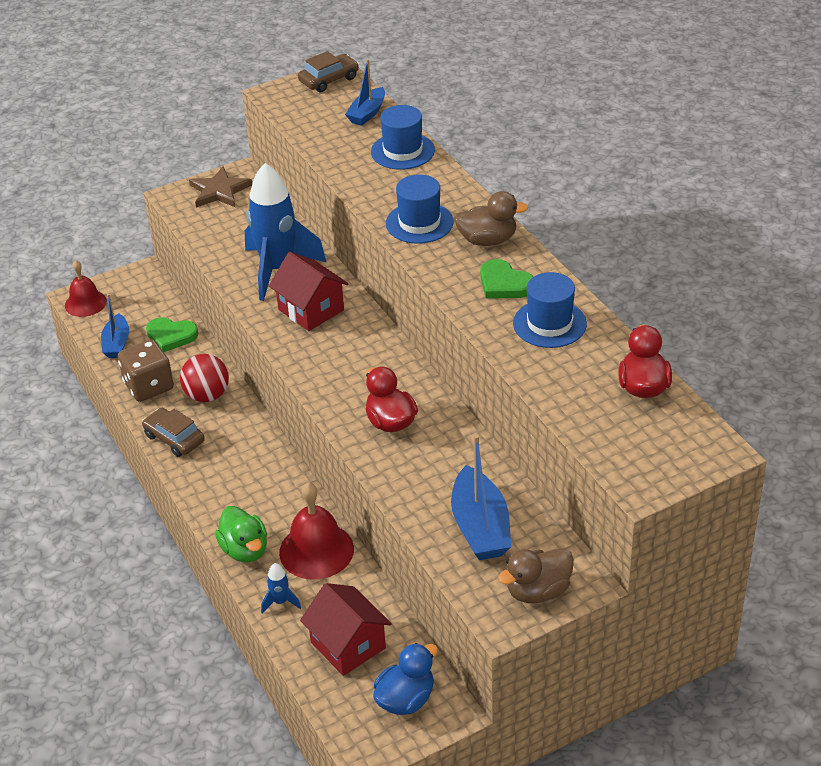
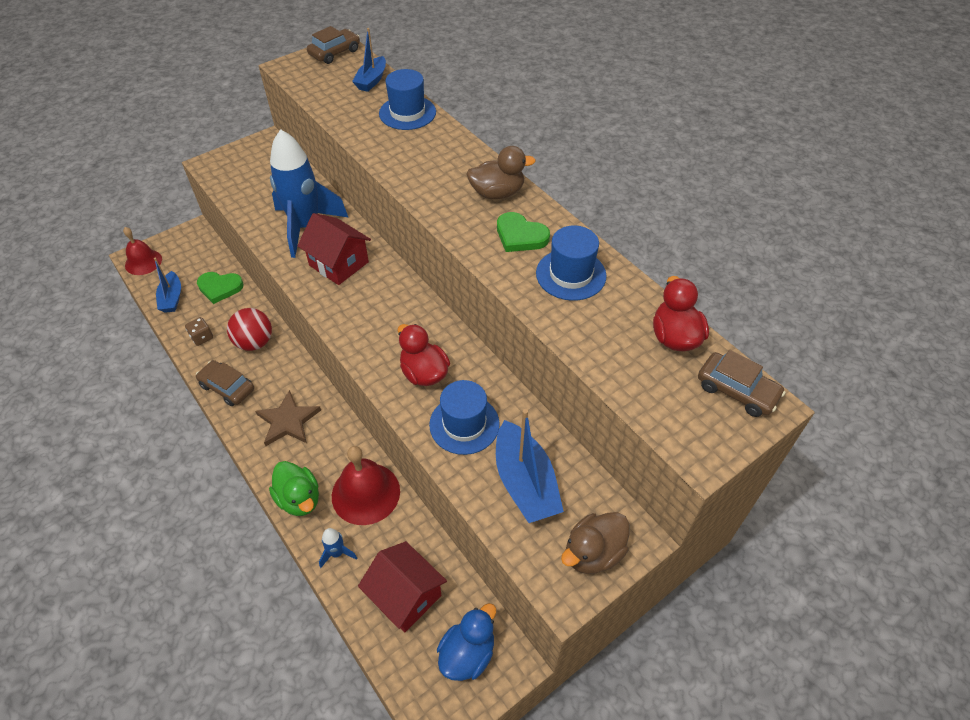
camera: 10 degrees left, 10 degrees up
(149, 386) = (202, 337): brown dice -> brown dice, size x0.51
(219, 191) = (249, 157): brown star -> brown star (288, 421)
(419, 223) = (432, 179): blue hat -> blue hat (464, 424)
(692, 437) = (737, 390): none -> brown car

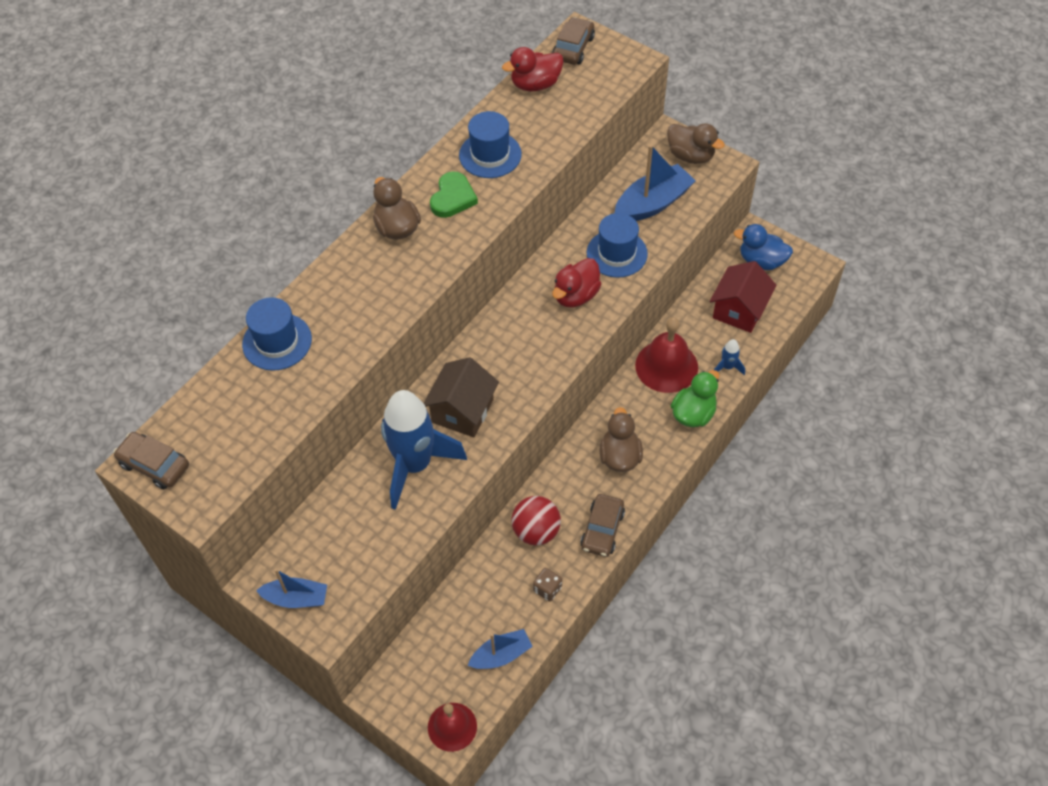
camera: 105 degrees left, 5 degrees up
(220, 288) = (468, 608): green heart -> none
(288, 421) = (620, 456): brown star -> brown duck
(339, 264) = (462, 411): red house -> brown house
(371, 80) = (215, 400): blue boat -> blue boat (296, 598)

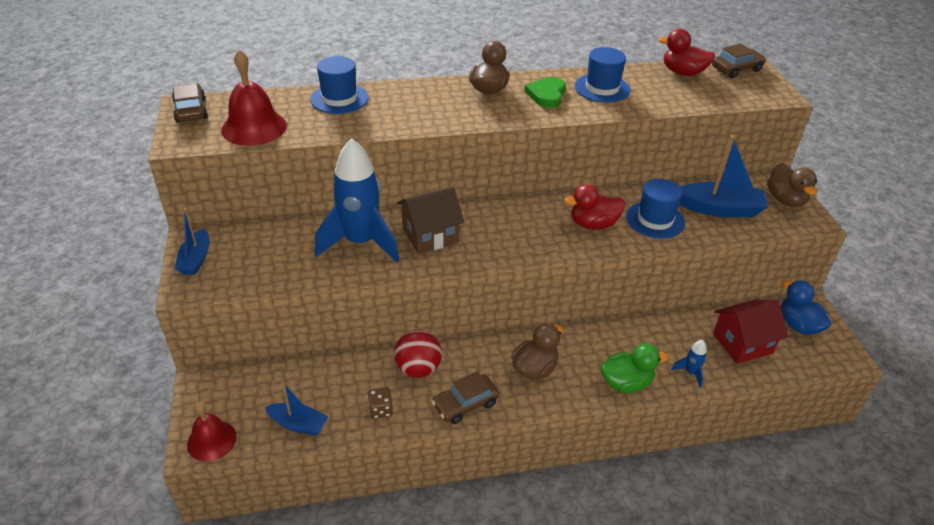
camera: 40 degrees right, 15 degrees down
(296, 598) = (196, 259): blue boat -> blue boat turned 45 degrees clockwise
(453, 198) = (546, 94): green heart -> green heart turned 135 degrees clockwise
(666, 366) = (638, 339): red bell -> red bell (254, 127)

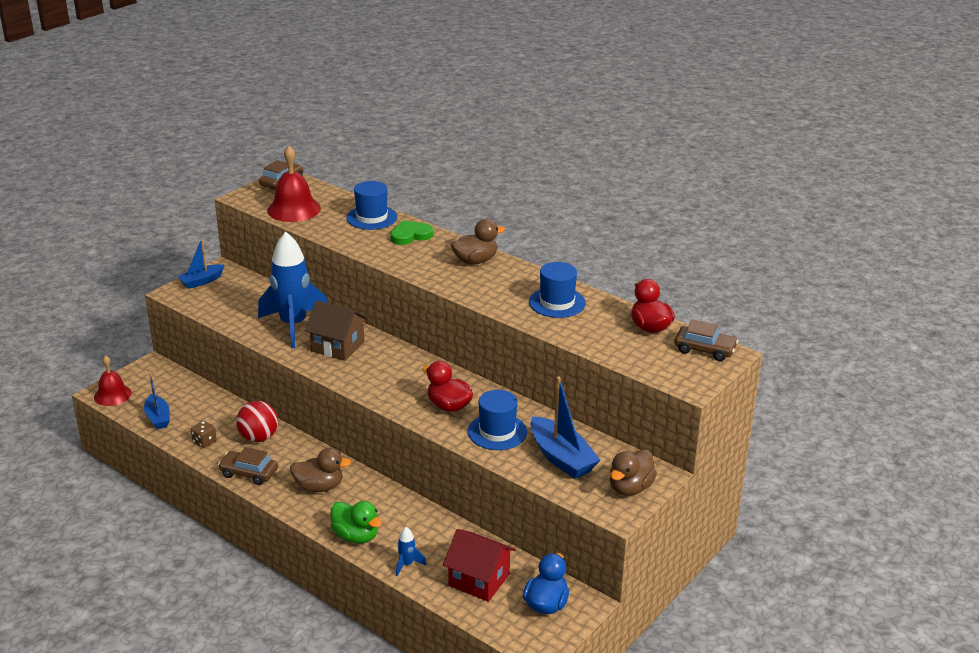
camera: 50 degrees right, 10 degrees down
(546, 94) = (507, 285): green heart -> green heart (410, 235)

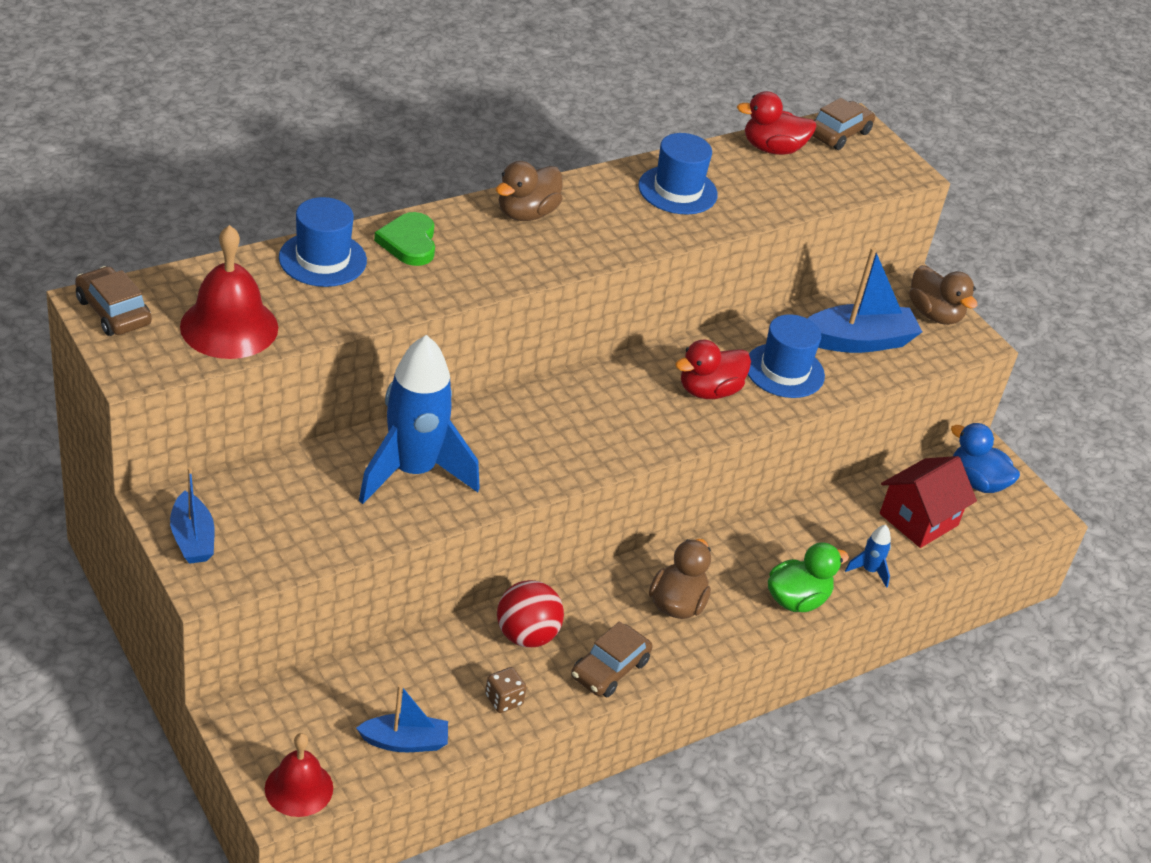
camera: 75 degrees left, 10 degrees up
(338, 346) = (502, 444): brown house -> none
(475, 261) = (526, 213): brown duck -> brown duck turned 135 degrees counterclockwise

